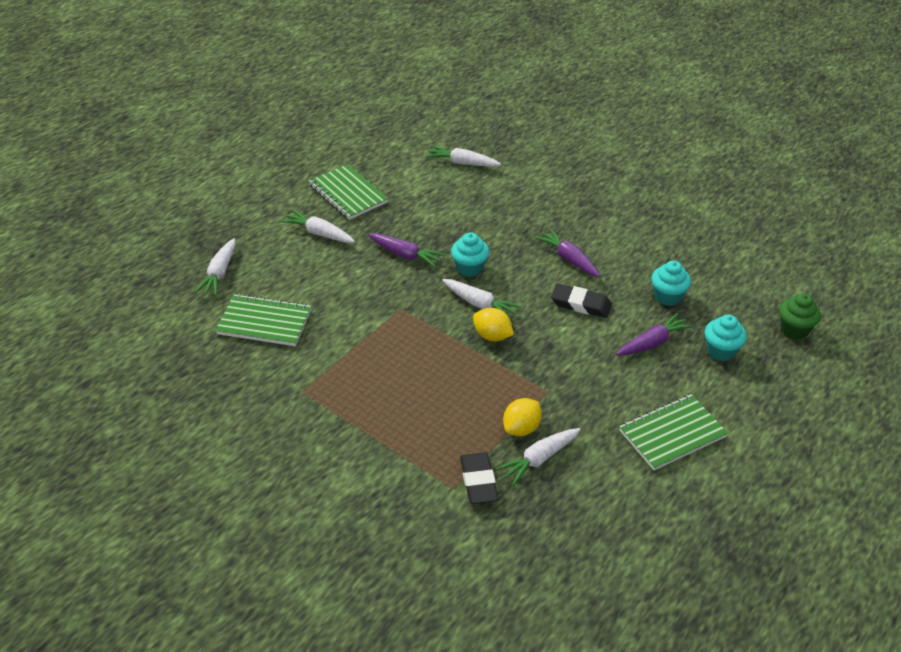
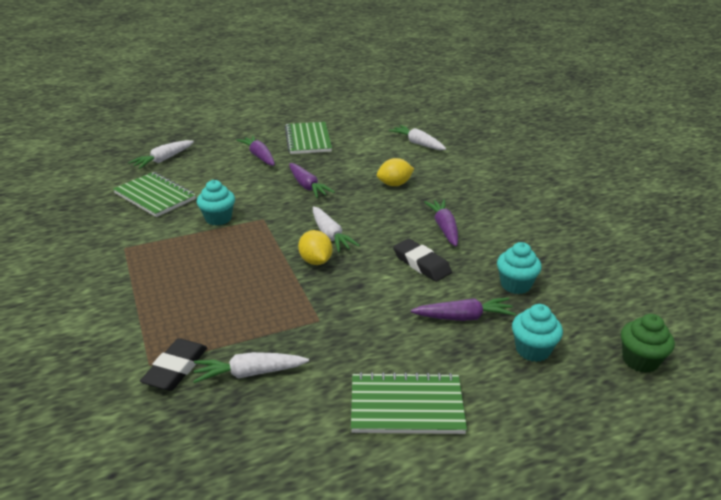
camera: 30 degrees right, 10 degrees down
(319, 233) = (259, 156): white carrot -> purple carrot
(469, 268) = (349, 209): turquoise cupcake -> turquoise cupcake (218, 218)
(521, 428) = (262, 341): yellow lemon -> yellow lemon (394, 184)

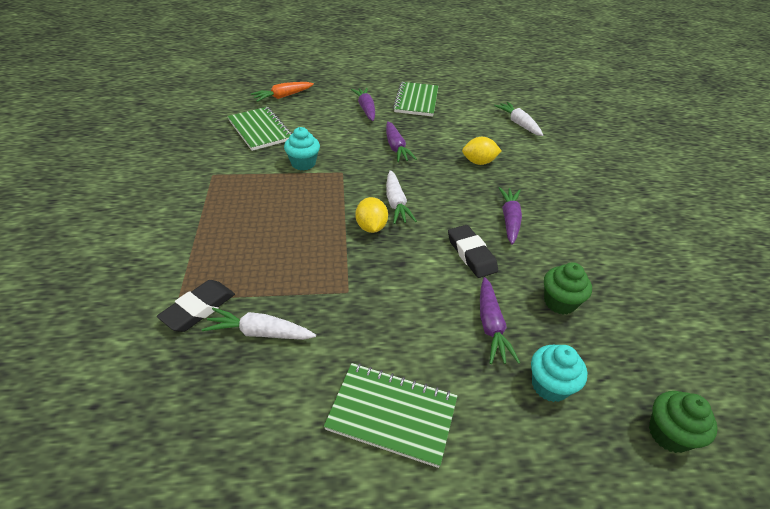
camera: 15 degrees right, 10 degrees up
(163, 160) = (283, 96): white carrot -> orange carrot
(464, 317) = (491, 326): purple carrot -> purple carrot turned 75 degrees clockwise
(515, 285) = (559, 302): turquoise cupcake -> green cupcake

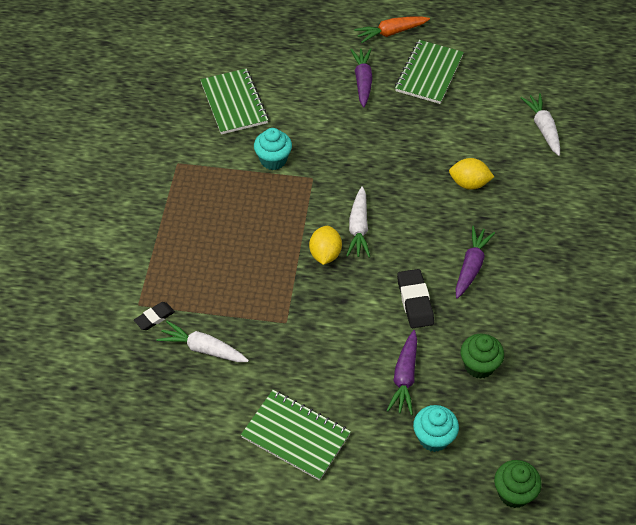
camera: 15 degrees right, 10 degrees up
(198, 309) = (154, 317): black eraser -> black eraser, size x0.63
(283, 96) = (268, 48): orange carrot -> orange carrot (391, 33)
(396, 148) = (381, 149): purple carrot -> none

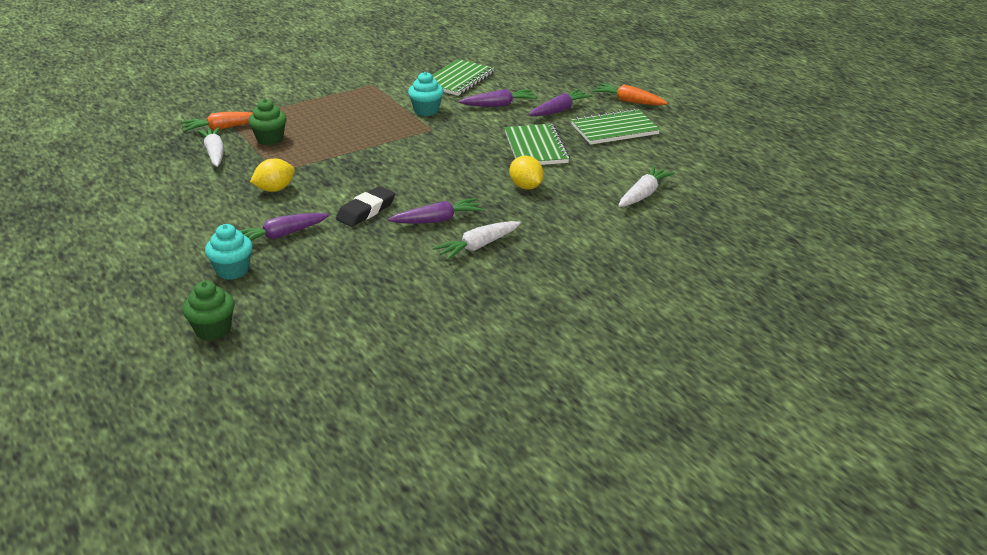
camera: 50 degrees right, 20 degrees down
(154, 317) = (222, 128): black eraser -> orange carrot
(295, 436) = (171, 214): green notebook -> green notebook (535, 147)
(313, 110) = (499, 105): none -> purple carrot
(325, 254) = (363, 160): yellow lemon -> yellow lemon (275, 189)
(358, 228) = (408, 162): white carrot -> white carrot (477, 246)
(479, 366) = (334, 262): green cupcake -> green cupcake (270, 139)

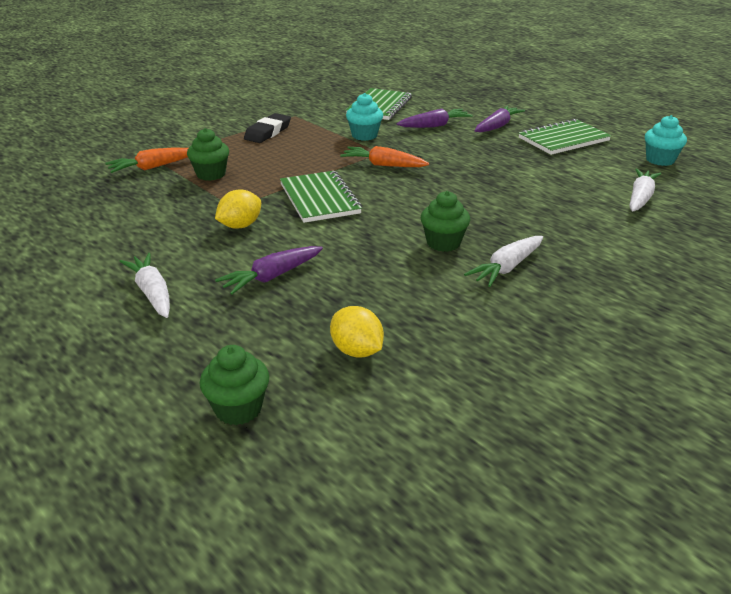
camera: 10 degrees left, 0 degrees up
(215, 153) = (154, 193): white carrot -> white carrot (152, 293)
(232, 270) = (231, 326): turquoise cupcake -> turquoise cupcake (660, 160)
(366, 211) = (357, 240): black eraser -> black eraser (268, 132)
(437, 220) = (443, 243): purple carrot -> green cupcake
(526, 187) = (515, 200): yellow lemon -> yellow lemon (357, 351)
(535, 147) = (498, 161): green notebook -> green notebook (319, 199)
(629, 101) = (558, 114): orange carrot -> orange carrot (383, 165)

